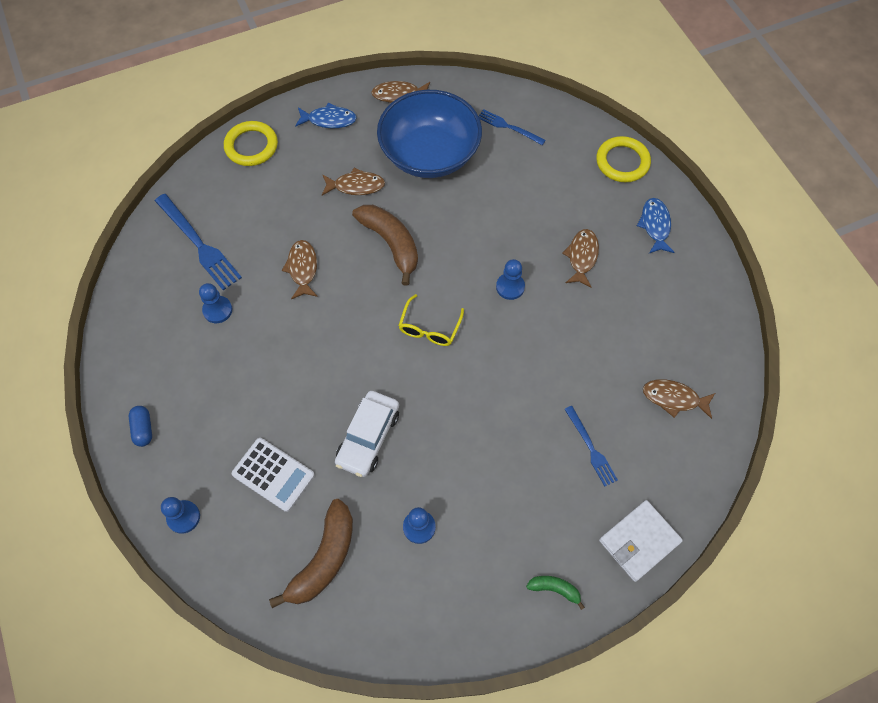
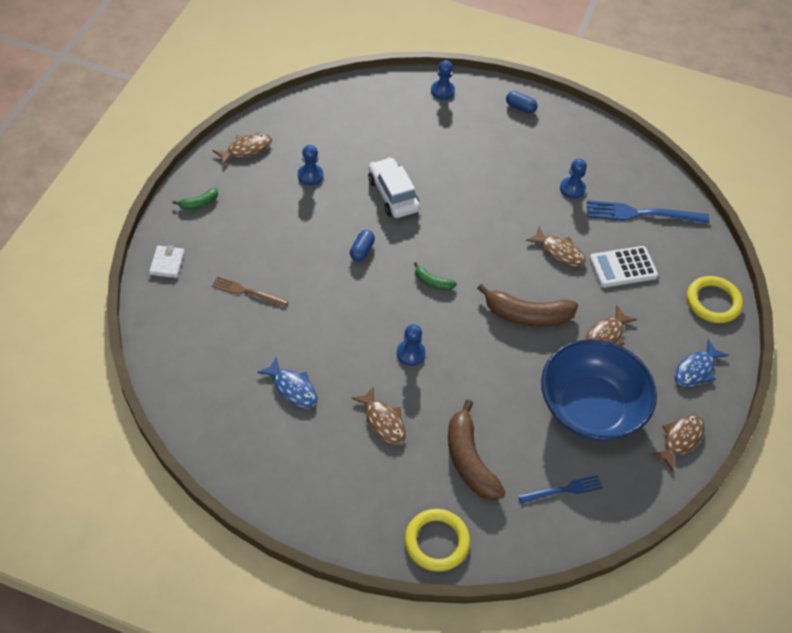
camera: 130 degrees right, 10 degrees down
(273, 474) = (422, 139): white calculator -> white calculator (623, 267)
(324, 559) = (345, 126): brown banana -> brown banana (469, 460)
(429, 327) = (432, 282): yellow glasses -> green banana
(455, 404) = (362, 250): none -> blue capsule
(590, 448) = (247, 292): blue fork -> brown fork
(639, 541) = (167, 263): white wallet -> white wallet, size x0.63
(655, 225) = (352, 500): blue fish -> blue fish (292, 388)
(674, 398) = (216, 368): brown fish -> brown fish (246, 149)

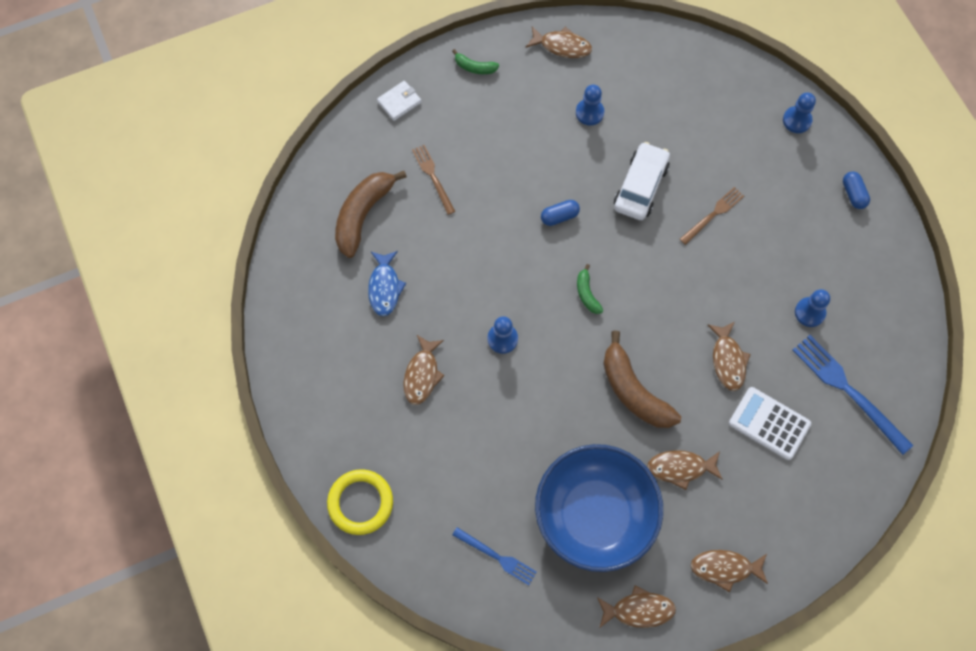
camera: 50 degrees right, 15 degrees up
(455, 177) = (713, 214): none -> brown fork
(469, 460) = (452, 465): brown banana -> brown banana (363, 215)
(696, 369) = (725, 568): blue fish -> brown fish
(713, 302) = (815, 527): yellow ring -> none

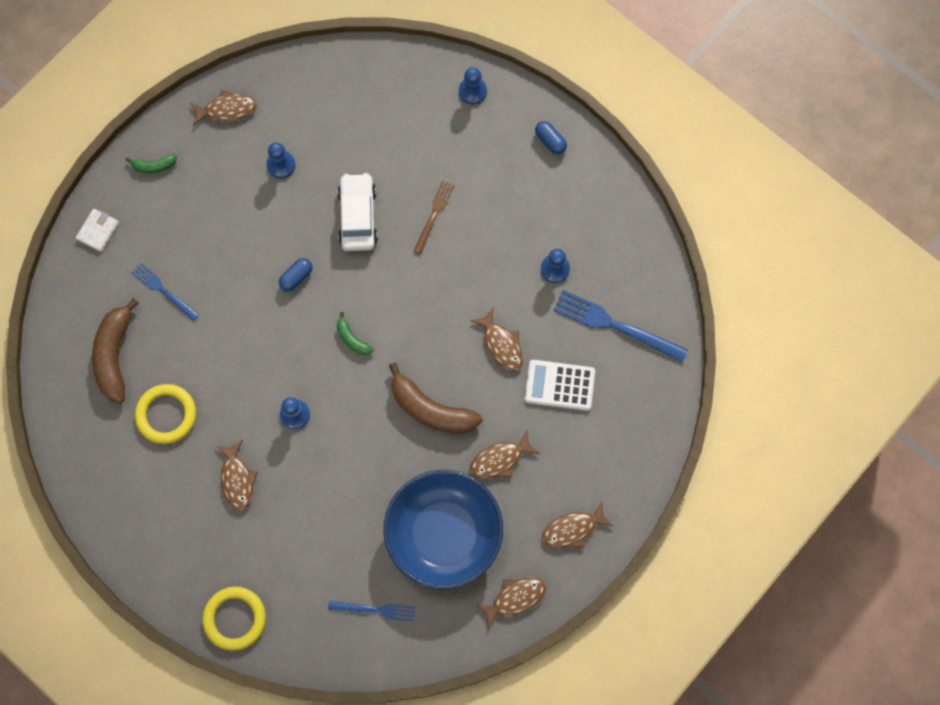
camera: 25 degrees left, 5 degrees up
(384, 287) = (166, 414): blue fish -> yellow ring
(433, 177) = (163, 290): brown fork -> blue fork

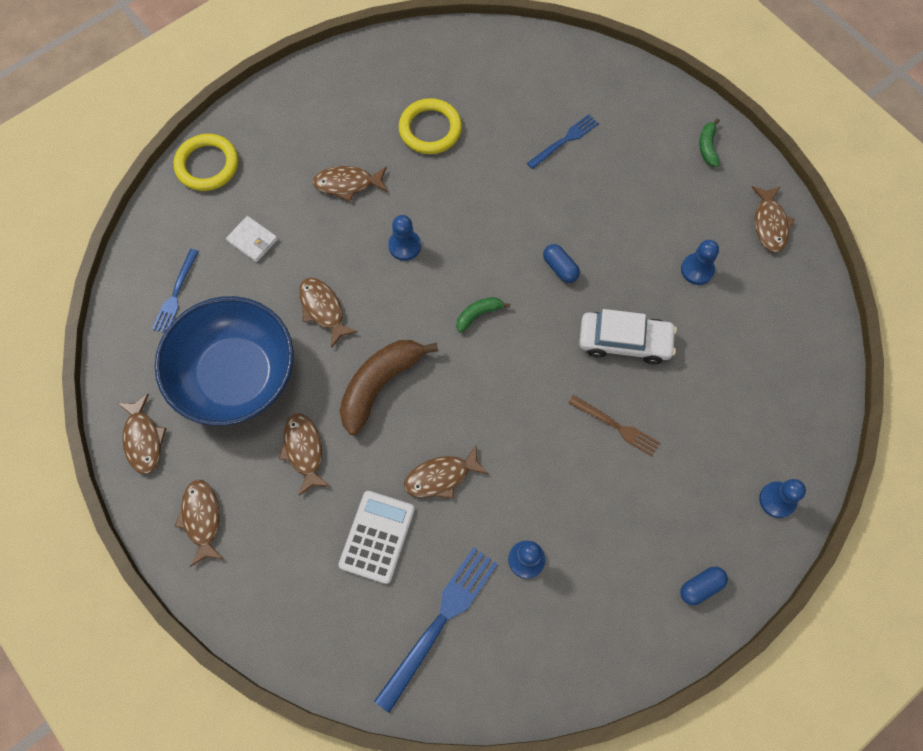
camera: 100 degrees right, 5 degrees down
(98, 231) = (639, 90): white wallet -> white wallet (252, 240)
(114, 355) = (502, 91): brown banana -> none
(369, 473) = (323, 309): none -> brown fish

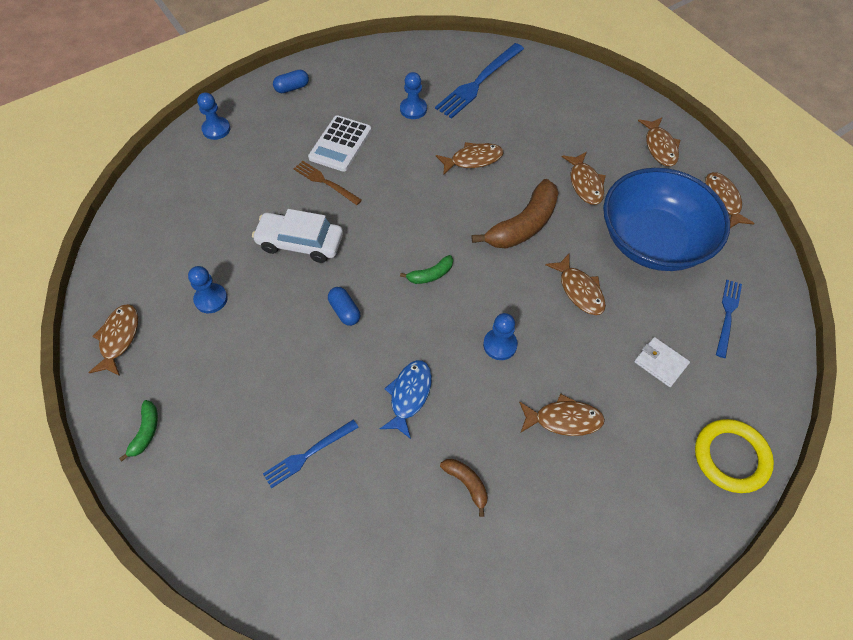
camera: 175 degrees left, 10 degrees down
(377, 537) = (523, 128): white calculator -> white calculator (340, 144)
(430, 129) = (467, 484): yellow ring -> brown banana
(486, 193) = (409, 395): none -> blue fish

